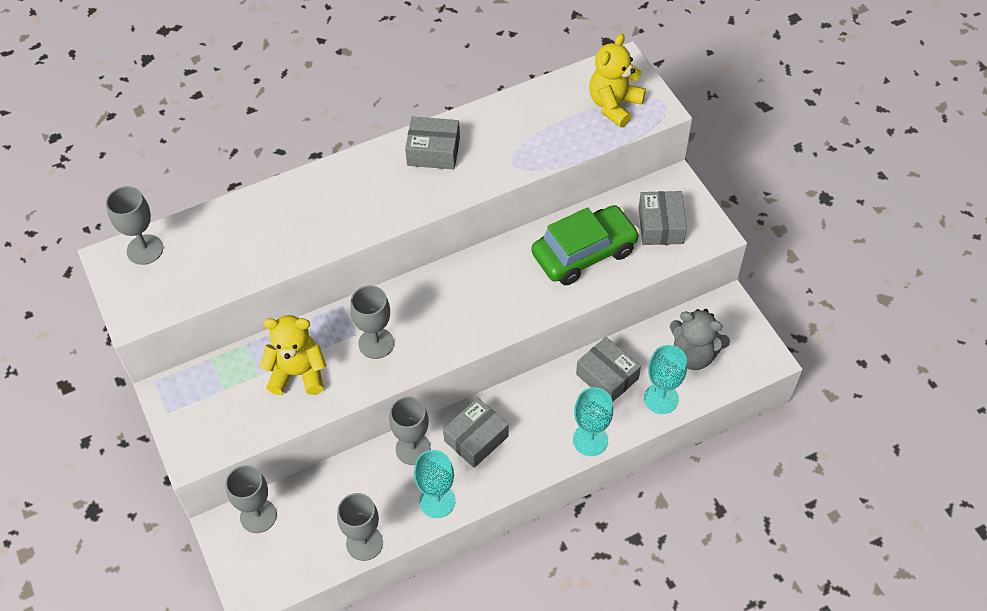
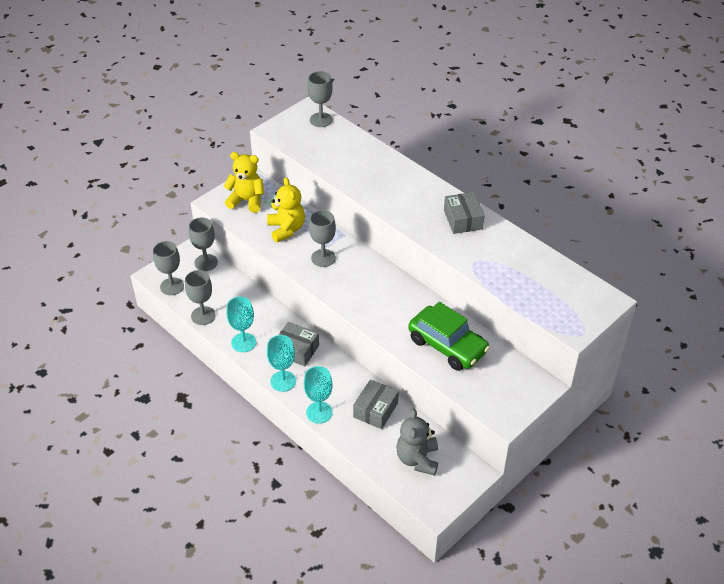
camera: 70 degrees right, 10 degrees down
(413, 449) = (277, 320): grey goblet -> grey goblet (172, 286)
(614, 105) = (562, 304): yellow teddy bear -> yellow teddy bear (247, 200)
(660, 225) = (496, 385): grey box -> none
(661, 398) = (370, 447): turquoise goblet -> turquoise goblet (283, 381)

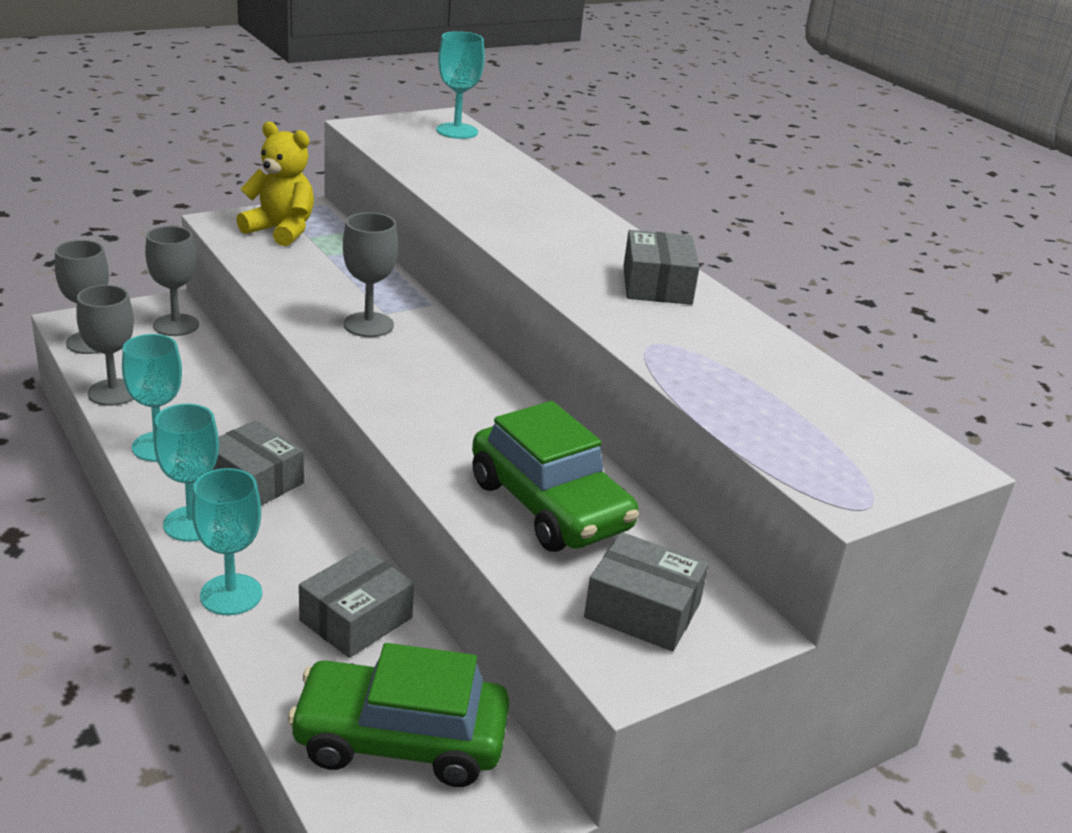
camera: 10 degrees right, 15 degrees down
(286, 229) = (326, 276): yellow teddy bear -> none
(321, 120) = (457, 131): grey goblet -> turquoise goblet
(417, 459) = (400, 739): grey teddy bear -> green car
(502, 388) = (642, 610): none -> grey box

